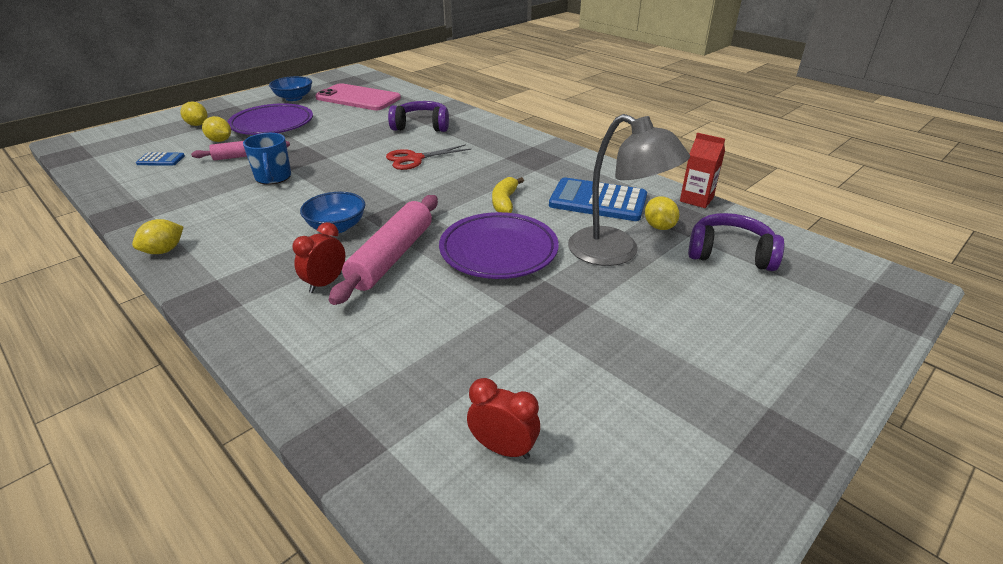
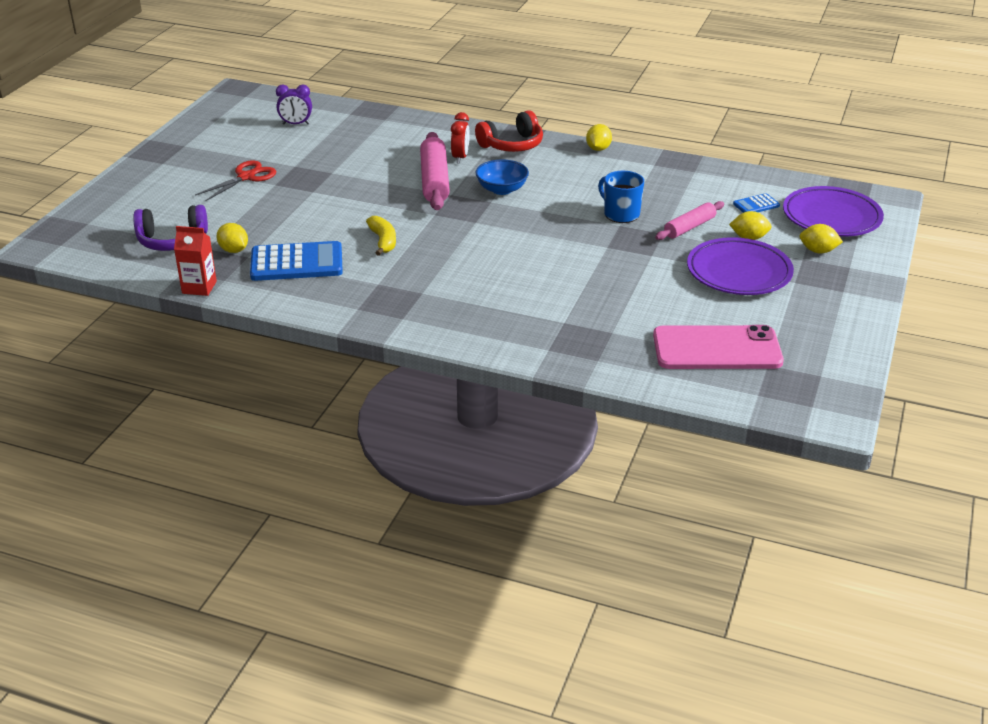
camera: 155 degrees right, 0 degrees up
(241, 286) = (512, 145): none -> red headphones
(294, 98) = (800, 325): blue bowl -> none
(415, 159) = (515, 267): red scissors -> red scissors (246, 177)
(421, 126) = (564, 316): purple headphones -> none
(498, 251) = (359, 201): purple plate -> purple plate (831, 217)
(503, 448) = (296, 124): red clock -> purple clock
(616, 252) = (266, 221): grey lamp -> none

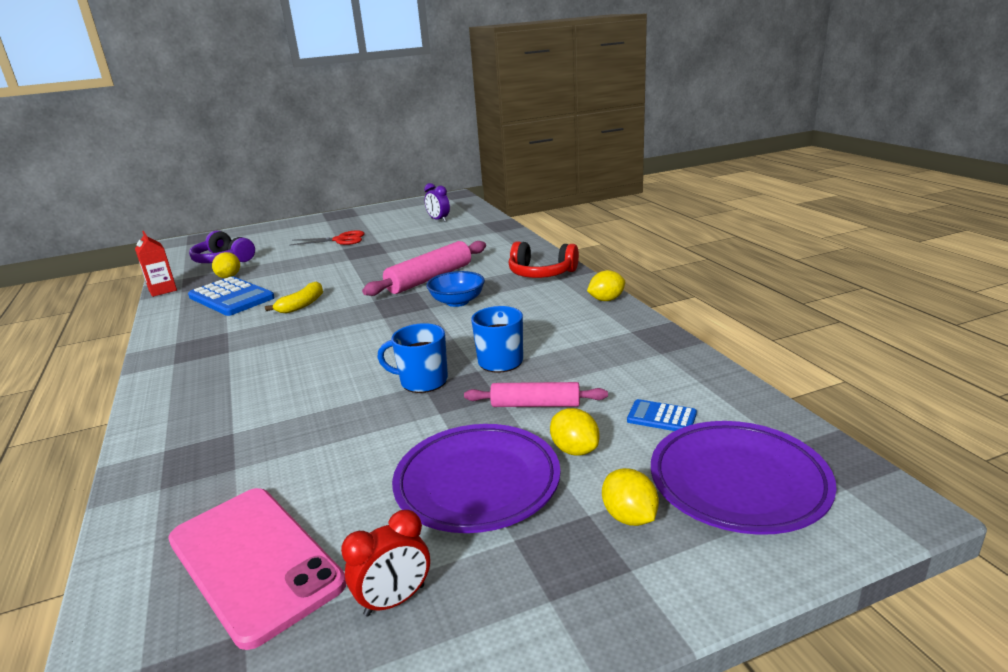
camera: 50 degrees right, 10 degrees down
(460, 157) = (484, 270): red clock -> red clock (395, 600)
(603, 245) = (422, 381): none -> blue mug

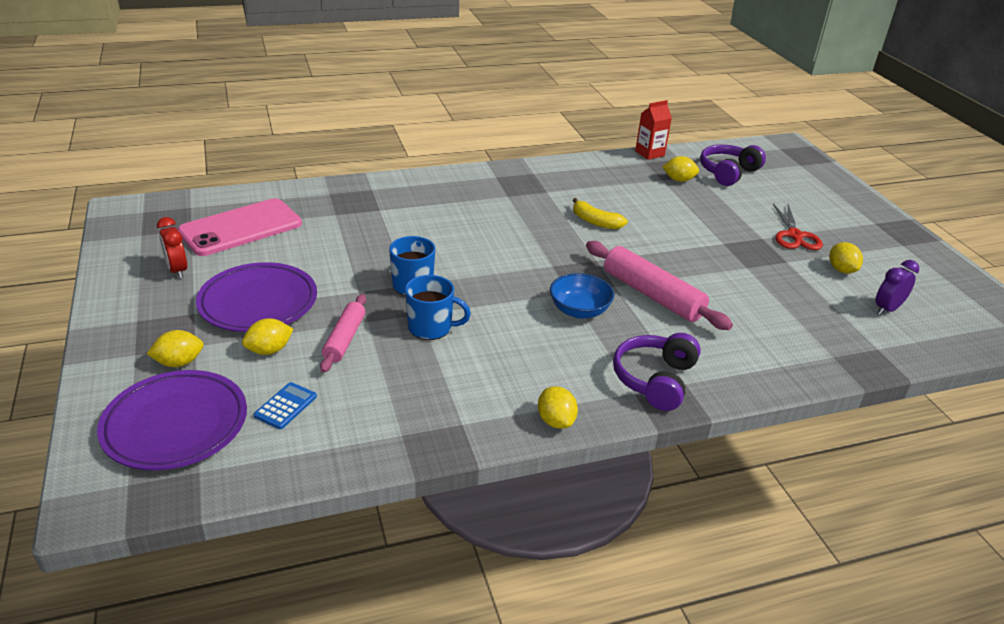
camera: 90 degrees right, 10 degrees up
(231, 297) = (624, 186): blue calculator -> none
(390, 229) = (841, 270): none -> yellow lemon
(541, 273) = (655, 380): red headphones -> purple headphones

